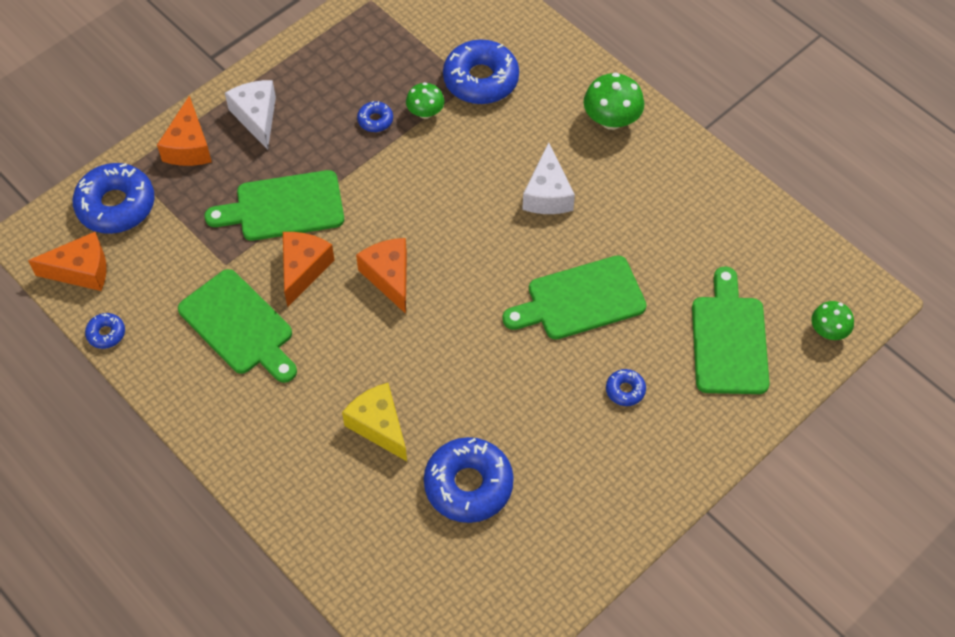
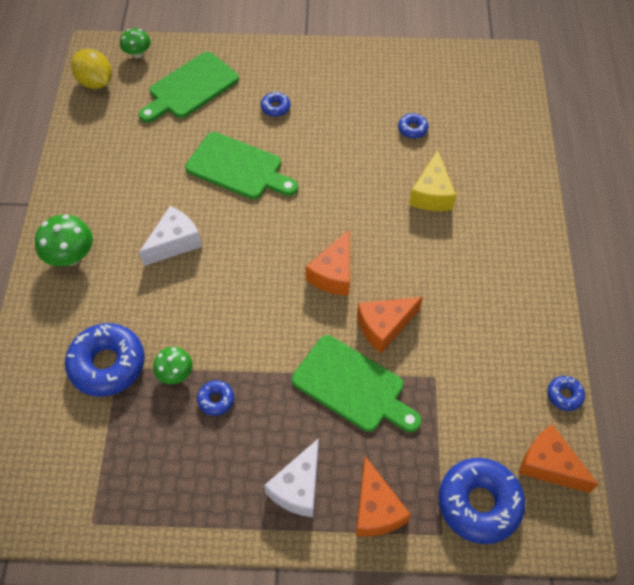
camera: 135 degrees left, 0 degrees up
(189, 146) = (376, 509): orange cheese -> orange cheese turned 120 degrees clockwise
(239, 326) = (463, 323): green cutting board -> none
(468, 485) = (412, 129): blue donut -> blue donut, size x0.47
(818, 268) = (96, 82): none -> yellow lemon

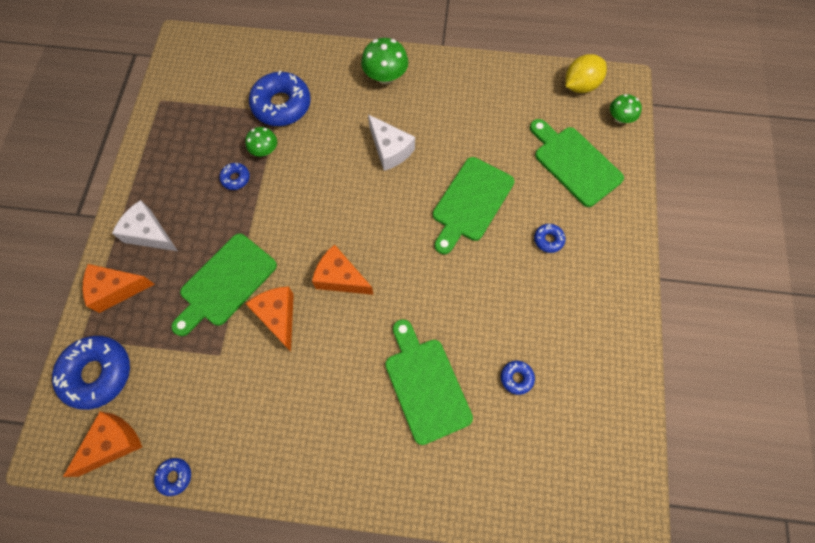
camera: 95 degrees right, 10 degrees up
(432, 194) = (425, 385): yellow cheese -> green cutting board

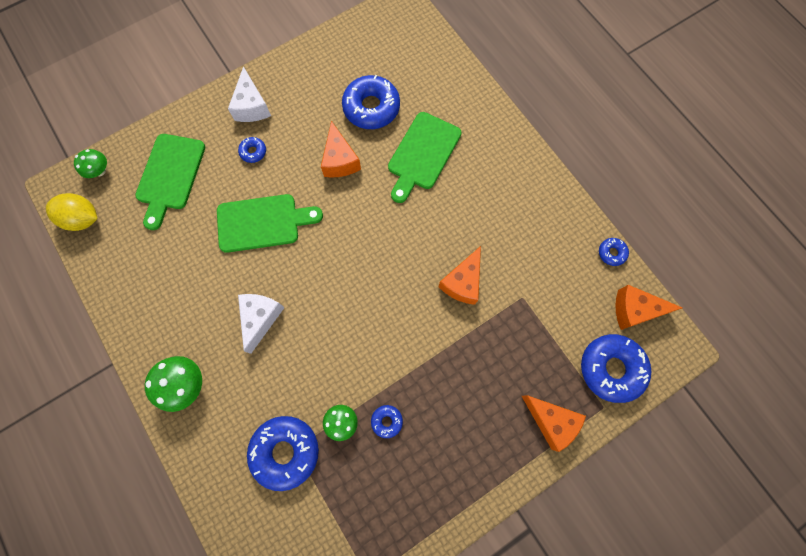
camera: 130 degrees left, 5 degrees up
(149, 233) = (490, 444): white cheese -> white cheese (252, 106)
(225, 283) = (473, 343): green cutting board -> none
(340, 278) = (398, 264): orange cheese -> orange cheese (340, 160)
(516, 378) = (371, 108): blue donut -> blue donut, size x2.15

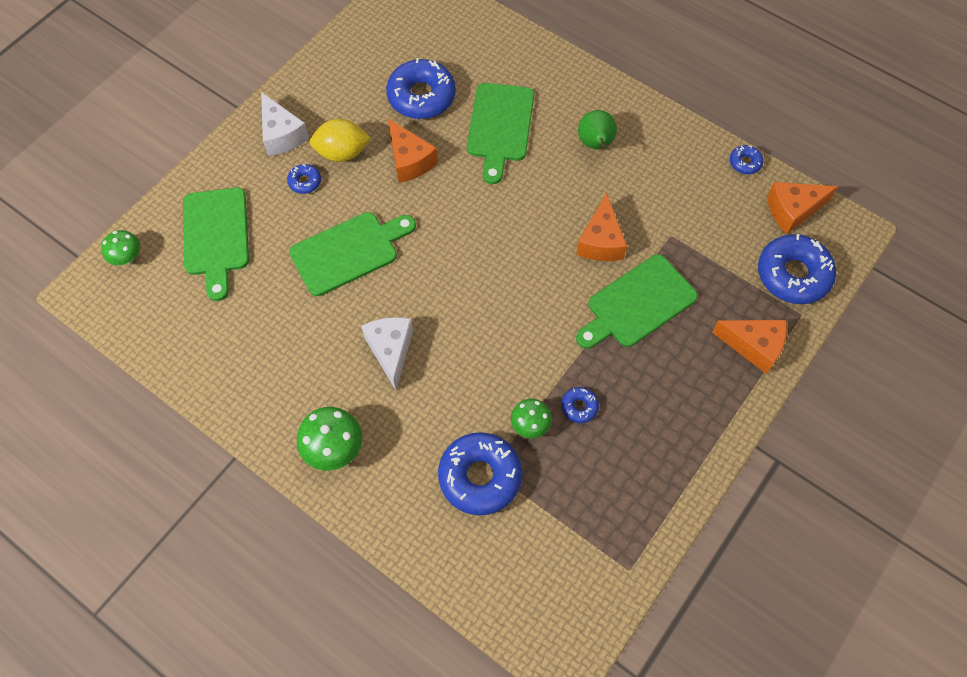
camera: 20 degrees left, 10 degrees down
(83, 219) = (130, 315): yellow lemon -> yellow lemon (342, 153)
(470, 348) = (637, 304): none -> green cutting board
(493, 195) = (595, 144): none -> green pear

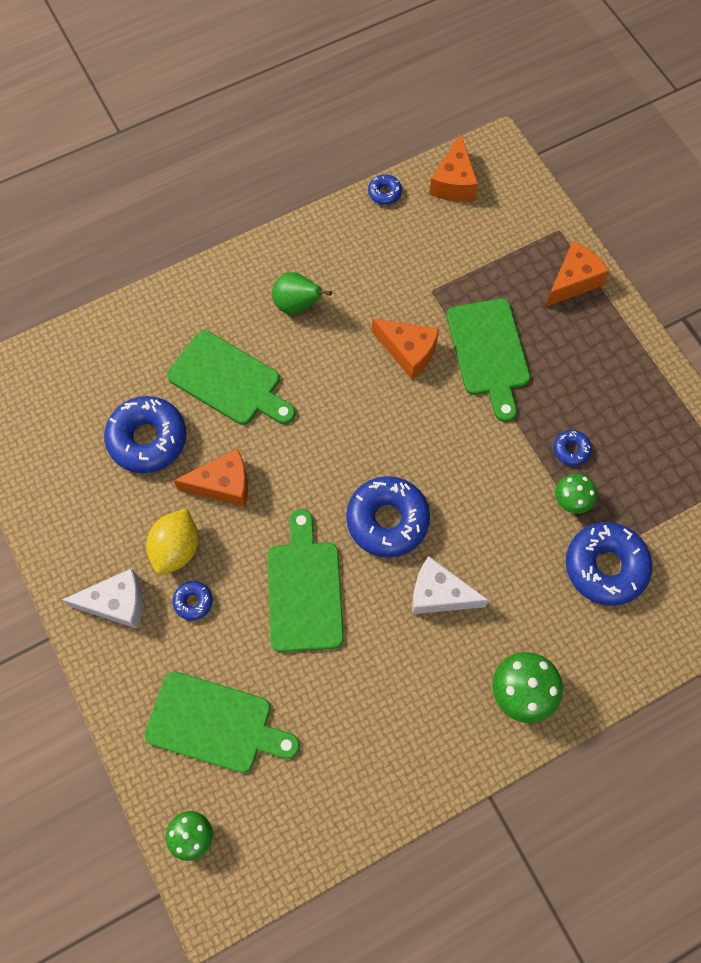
camera: 65 degrees left, 5 degrees up
(793, 275) = (517, 215): blue donut -> blue donut (387, 520)

